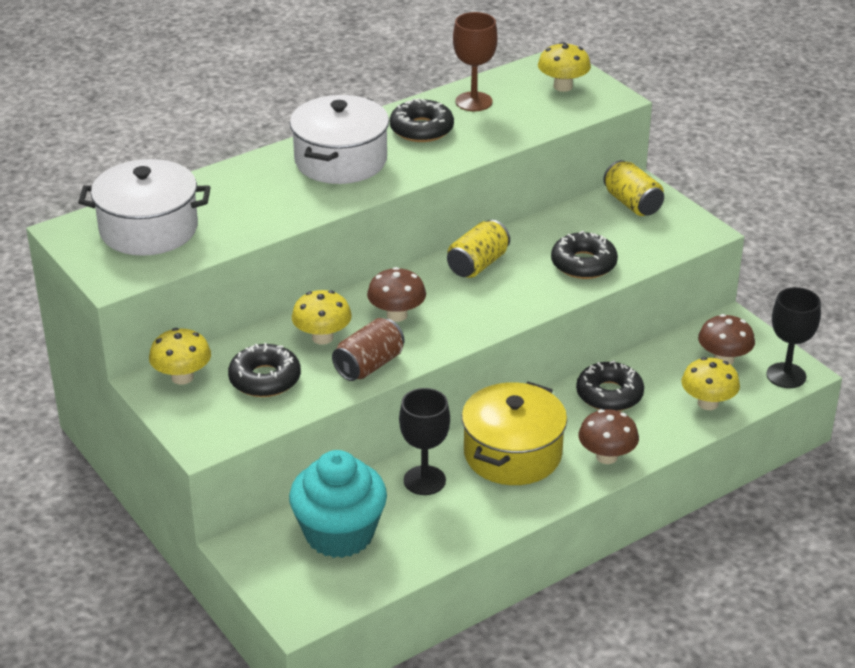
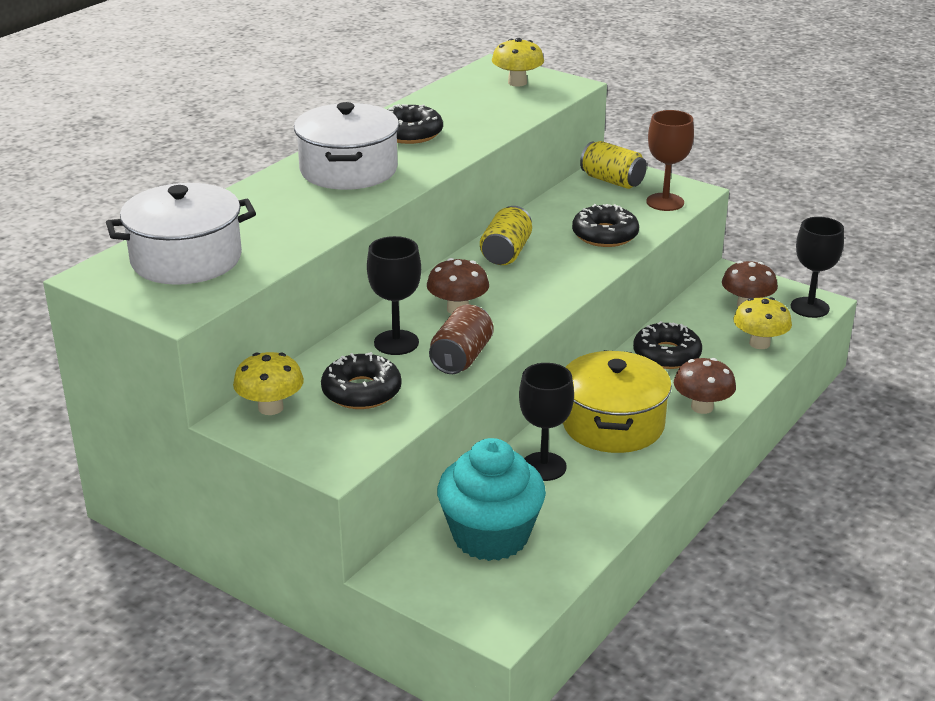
camera: 20 degrees left, 5 degrees down
(322, 337) = (396, 342): yellow mushroom -> black goblet
(473, 102) = (443, 105): brown goblet -> brown goblet (665, 202)

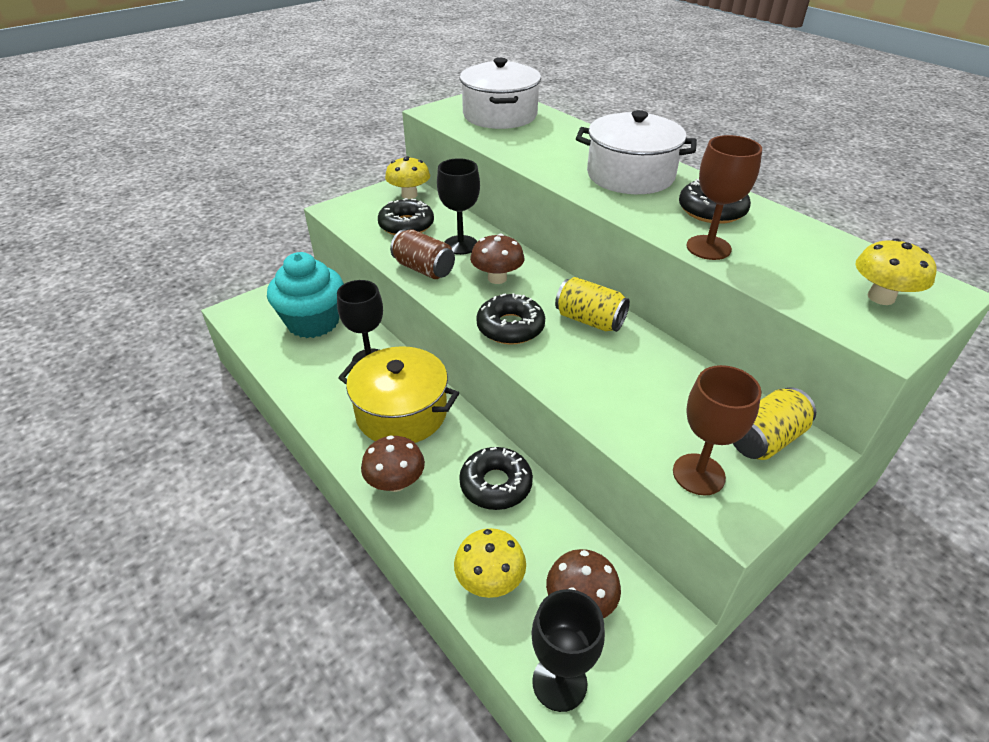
camera: 105 degrees right, 10 degrees up
(480, 134) = (708, 247): none -> brown goblet
(605, 235) = (615, 396): black donut -> black donut (510, 327)

